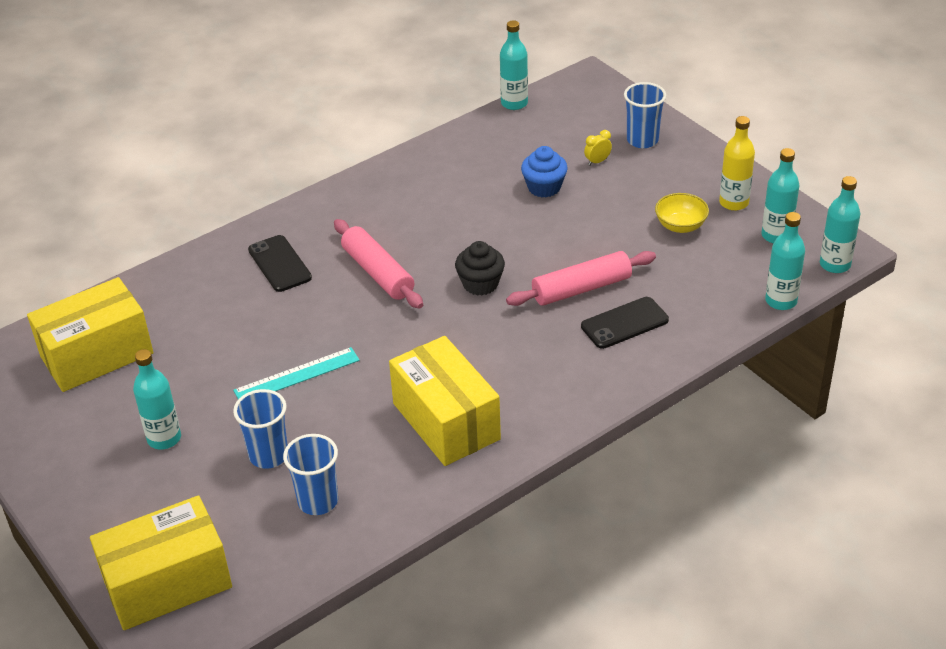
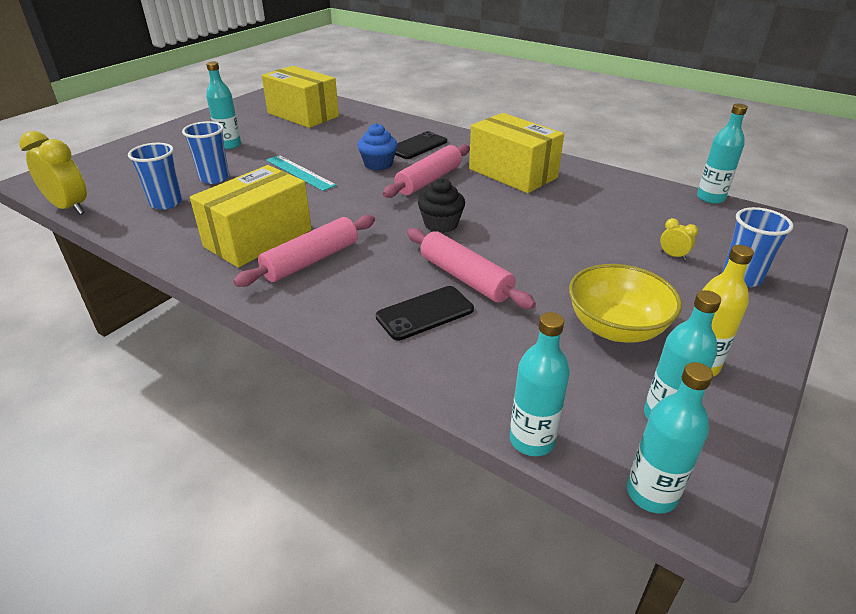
camera: 70 degrees right, 5 degrees down
(167, 583) = (95, 170): yellow box -> yellow box (512, 173)
(282, 597) = (69, 208): none -> yellow clock
(509, 385) = (311, 260): none -> pink rolling pin
(544, 187) = (602, 233): blue cupcake -> blue cupcake (378, 164)
(624, 323) = (425, 313): black phone -> black phone turned 75 degrees counterclockwise
(680, 226) = (616, 328): yellow bowl -> yellow bowl, size x1.59

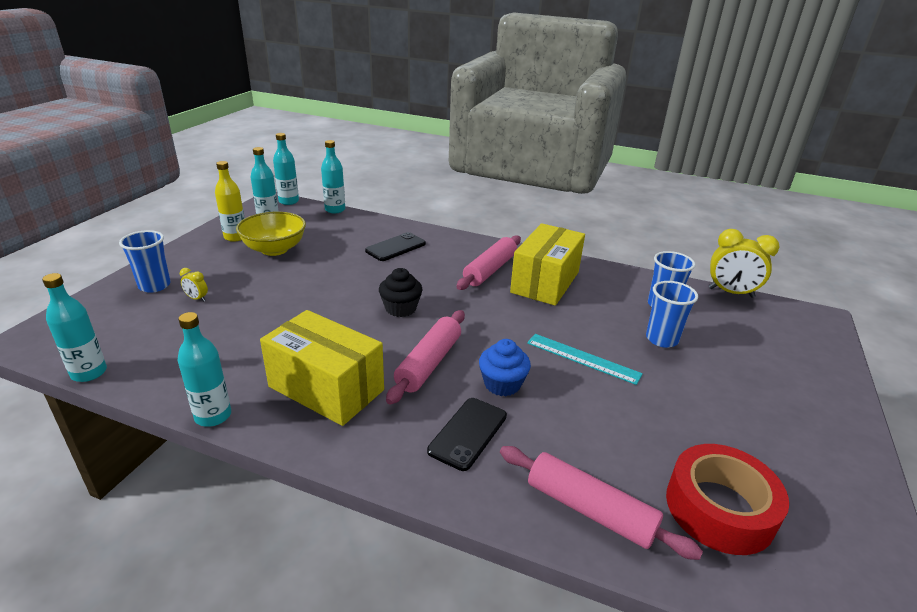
camera: 165 degrees right, 5 degrees down
(229, 145) = (722, 399): turquoise bottle -> turquoise bottle (213, 416)
(303, 115) = (719, 508): yellow box -> red tape
(465, 278) = (373, 268): pink rolling pin -> pink rolling pin (590, 510)

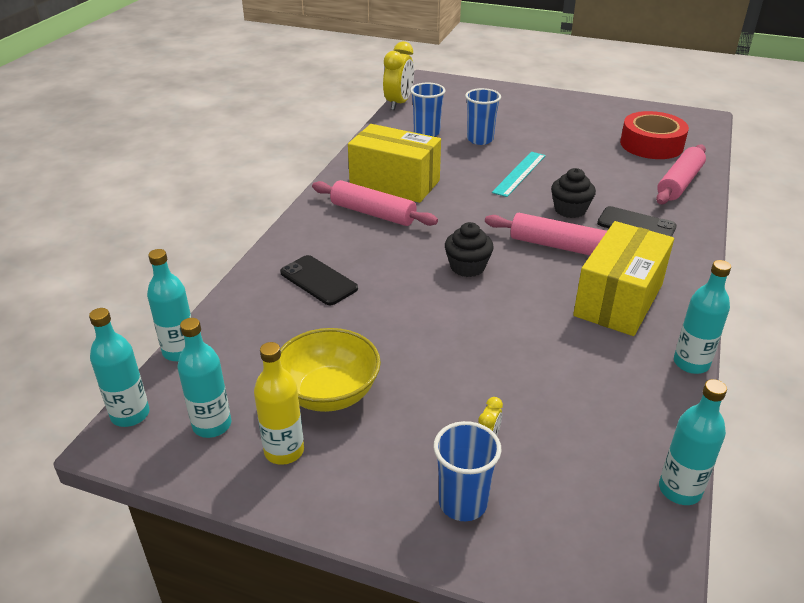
camera: 90 degrees left, 5 degrees up
(502, 384) = (570, 210): blue cupcake -> black cupcake

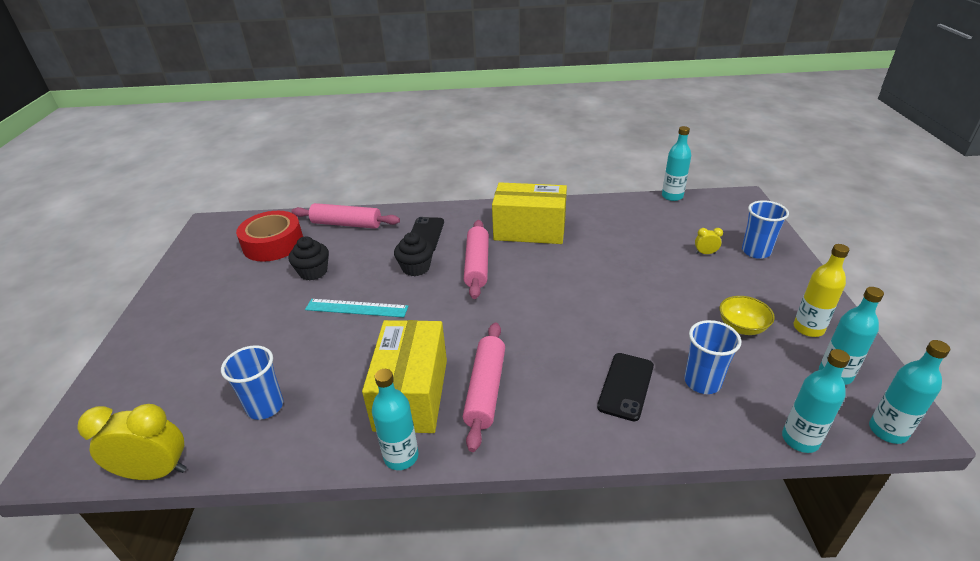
camera: 110 degrees left, 0 degrees up
(329, 393) = (741, 327): yellow bowl -> yellow bowl, size x0.63
(467, 267) = (538, 302): black cupcake -> black cupcake (313, 272)
(480, 139) = (278, 354): blue cup -> blue cup (702, 382)
(691, 363) = (573, 201): turquoise bottle -> turquoise bottle (401, 456)

